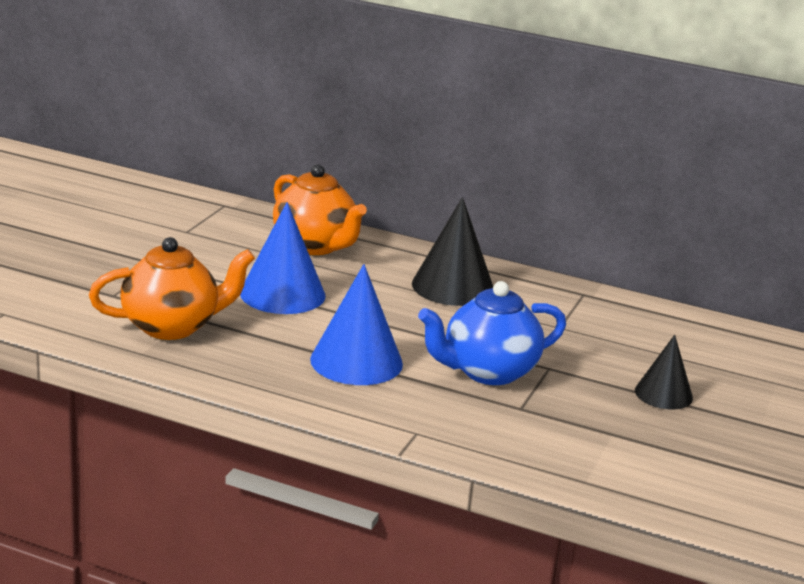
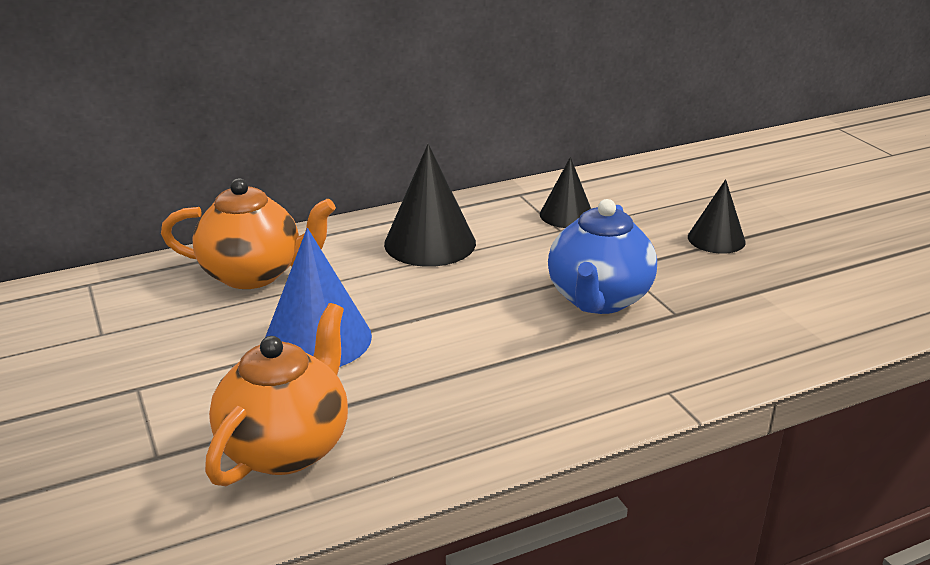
camera: 45 degrees left, 5 degrees up
(356, 361) = (502, 360): blue cone -> none
(586, 322) = (566, 215): none -> black cone

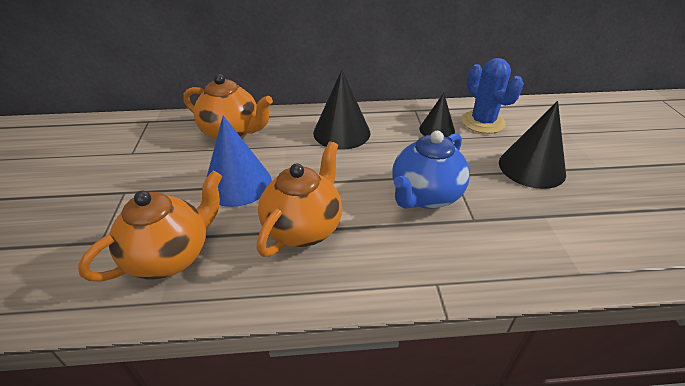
camera: 20 degrees right, 10 degrees up
(457, 371) = (303, 228): none -> orange teapot
(624, 194) = (483, 122): none -> blue cactus
(716, 239) = (531, 167): black cone -> black cone, size x1.61

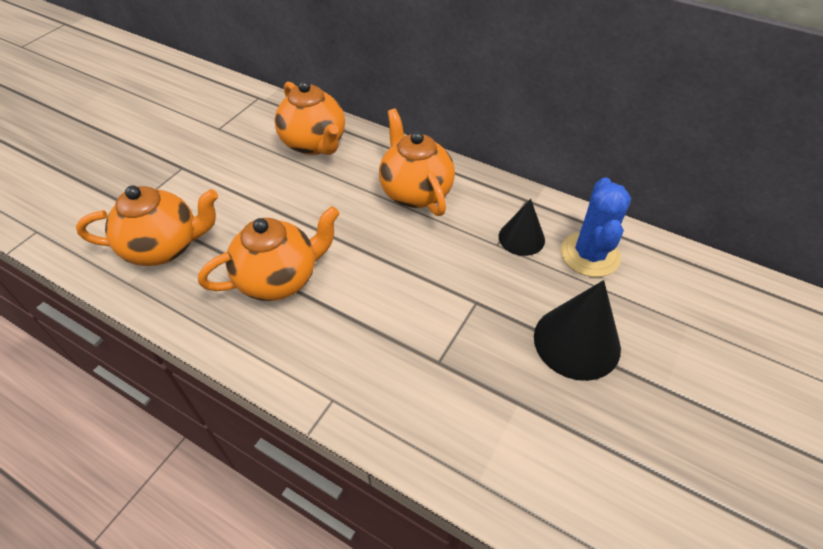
camera: 35 degrees right, 10 degrees up
(238, 183) = (270, 204): blue cone -> none
(341, 132) = (415, 192): black cone -> orange teapot
(425, 196) = (419, 309): blue teapot -> none

